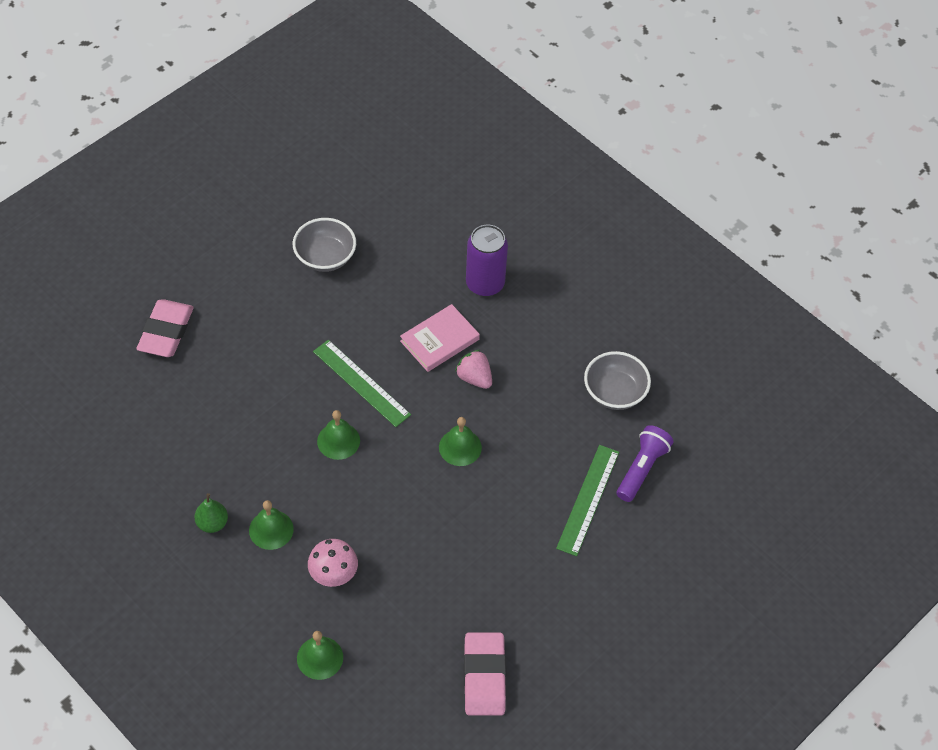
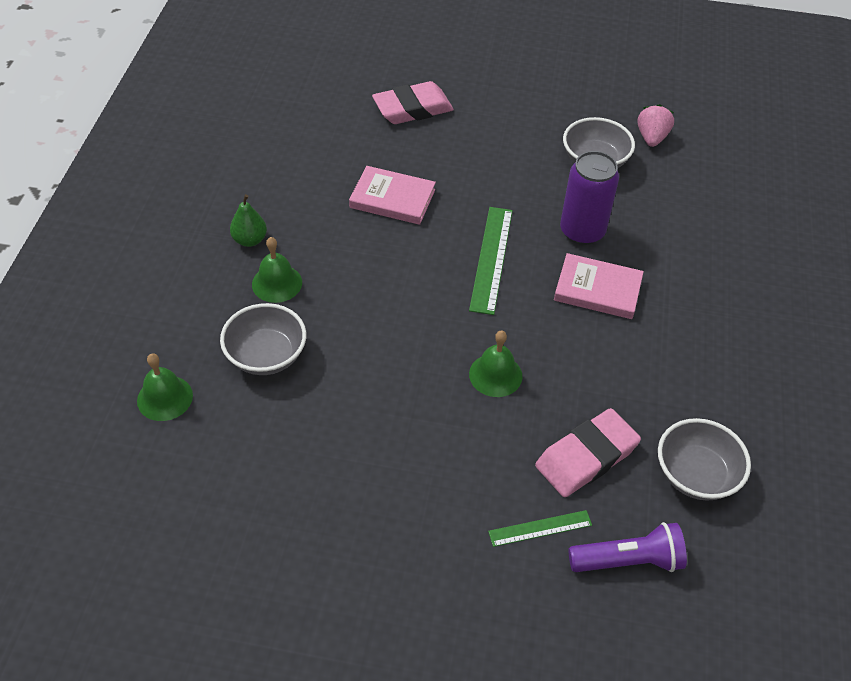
camera: 55 degrees right, 5 degrees down
(251, 406) = (392, 198): none -> pink book
(333, 574) = (266, 355): pink mushroom -> grey bowl
(338, 441) = (414, 277): green bell -> none
(474, 378) = (585, 341): pink strawberry -> pink strawberry (651, 138)
(484, 676) = (241, 556): pink eraser -> pink eraser (586, 457)
(485, 284) = (698, 288): purple can -> purple can (582, 231)
(588, 499) = (540, 528): green ruler -> green ruler, size x0.59

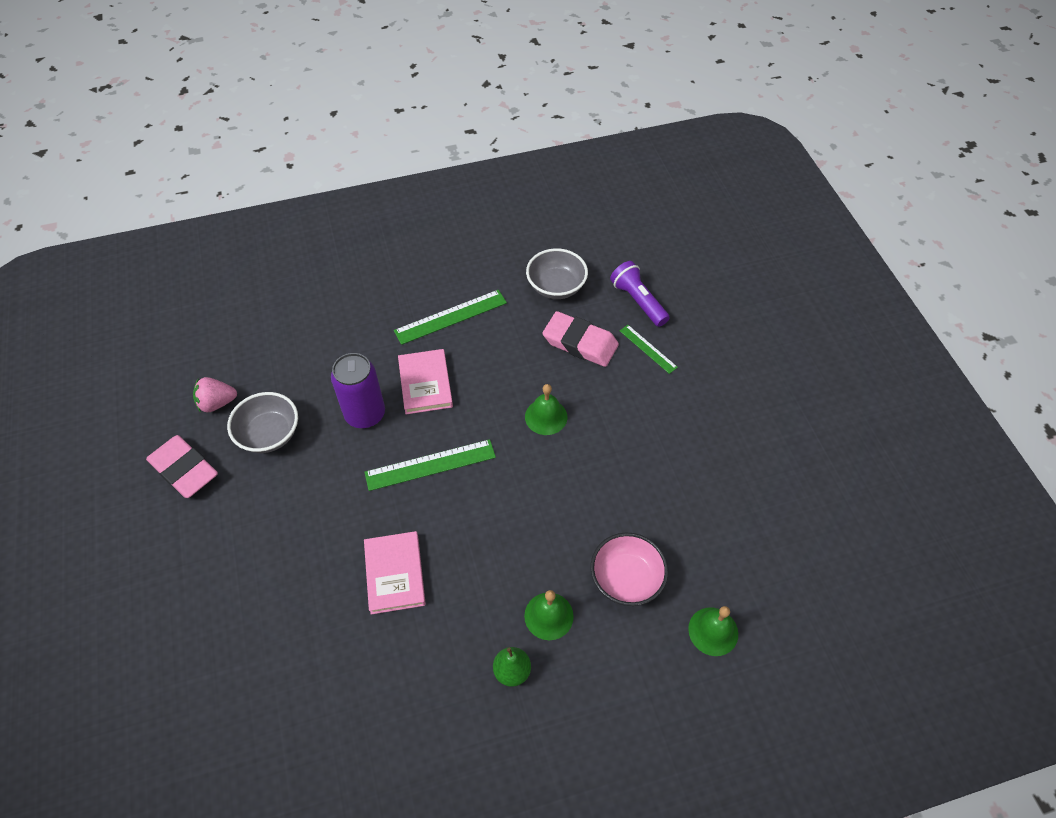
camera: 115 degrees left, 5 degrees up
(266, 355) = (626, 579): grey bowl -> pink bowl
(412, 108) = (250, 620): pink eraser -> pink eraser (184, 469)
(688, 346) = (451, 317): none -> green ruler

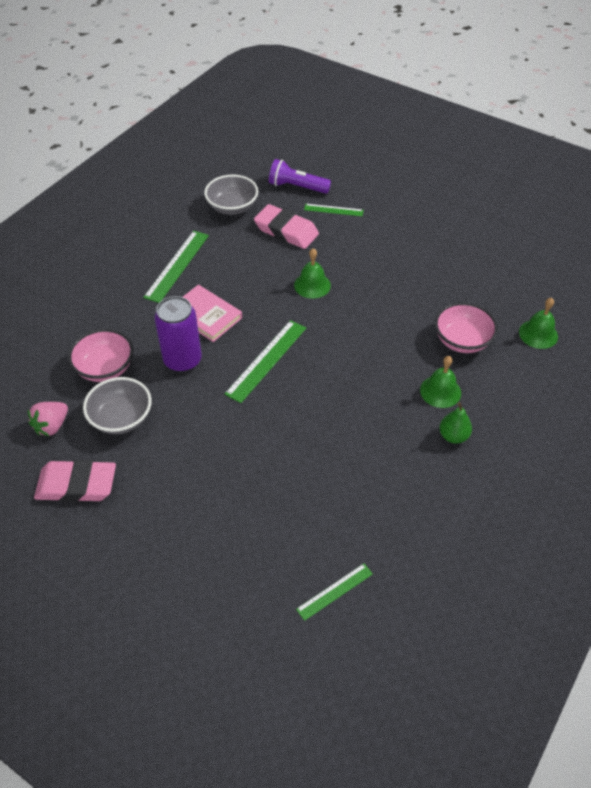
camera: 40 degrees left, 5 degrees down
(263, 729) = (335, 591): none -> green ruler
(302, 378) = (105, 368): none -> pink bowl
(395, 574) = (317, 438): pink book -> none
(580, 343) = (286, 231): pink eraser -> pink eraser turned 45 degrees clockwise

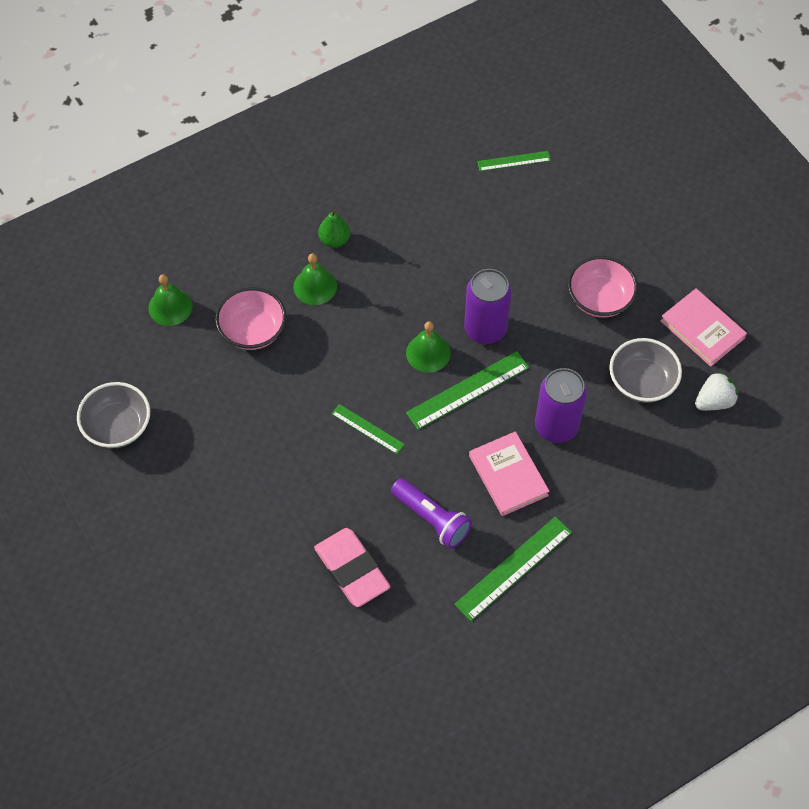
camera: 155 degrees left, 10 degrees up
(52, 426) = (714, 401): pink strawberry -> white strawberry
(77, 485) = (702, 329): pink eraser -> pink book
(105, 368) = (643, 449): pink bowl -> pink bowl (599, 299)
(232, 207) = (401, 645): grey bowl -> grey bowl (118, 426)
(276, 411) = (485, 329): none -> purple can
(297, 187) = (294, 648): purple flashlight -> purple flashlight (432, 519)
(312, 285) = (367, 469): green bell -> green bell (428, 353)
(333, 210) = (271, 581): green ruler -> green ruler (367, 429)

